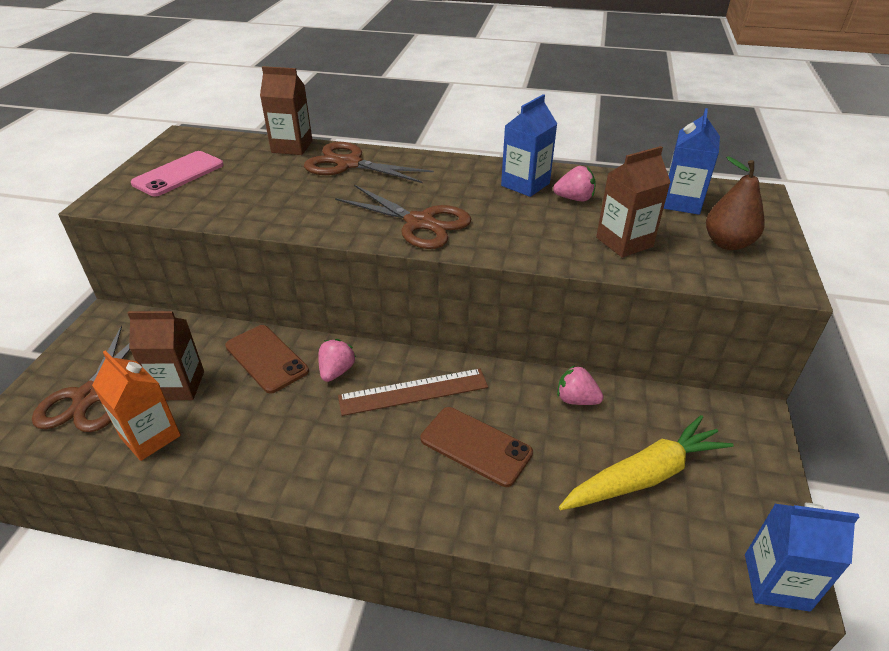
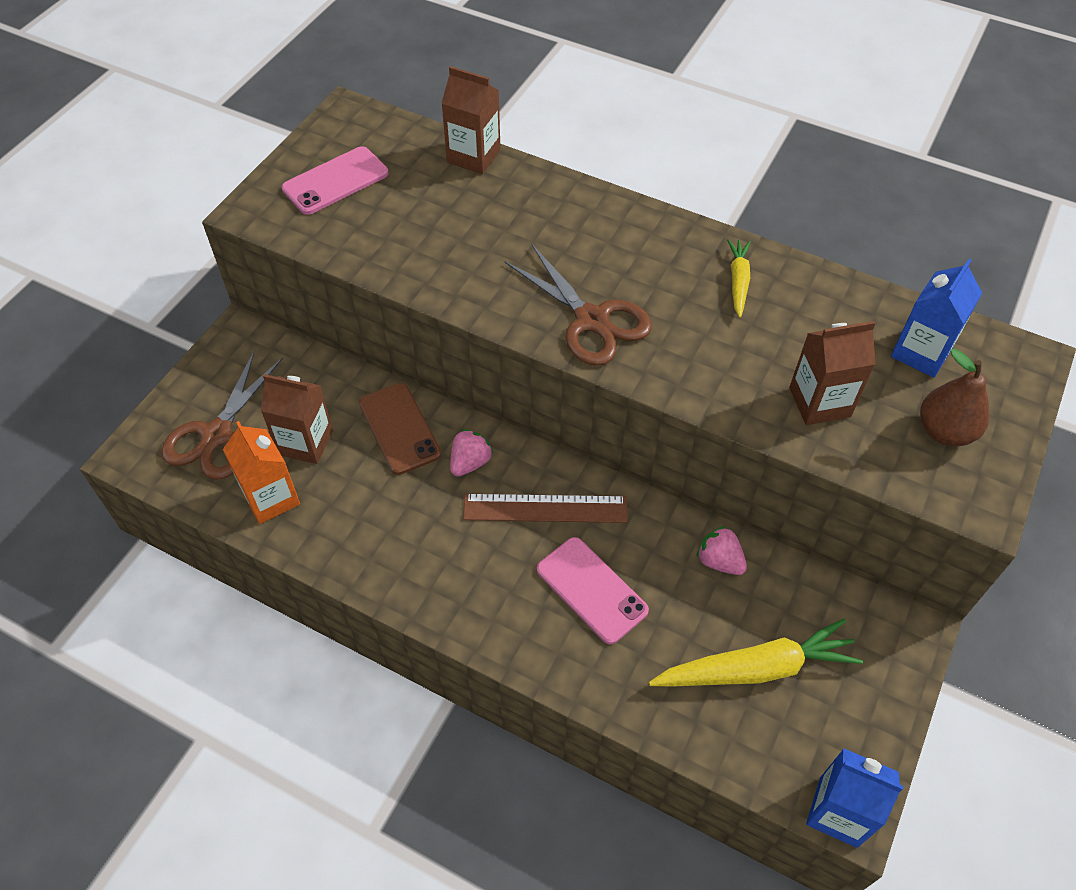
camera: 15 degrees right, 15 degrees up
(349, 164) = (535, 201): brown scissors -> none
(475, 446) = (591, 590): brown phone -> pink phone
(525, 184) = (738, 281): blue carton -> yellow carrot
(574, 199) = (789, 318): pink strawberry -> none

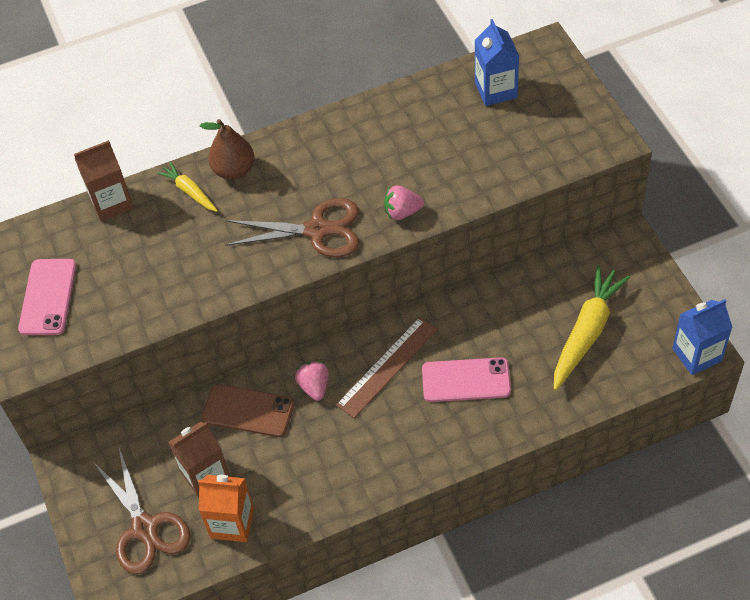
camera: 45 degrees left, 0 degrees up
(719, 561) = (505, 300): pink strawberry -> pink strawberry (402, 212)
(738, 281) = (362, 136): yellow carrot -> yellow carrot (189, 191)
(819, 402) = (483, 162): brown carton -> none
(944, 431) = (554, 120): brown pear -> brown pear (234, 170)

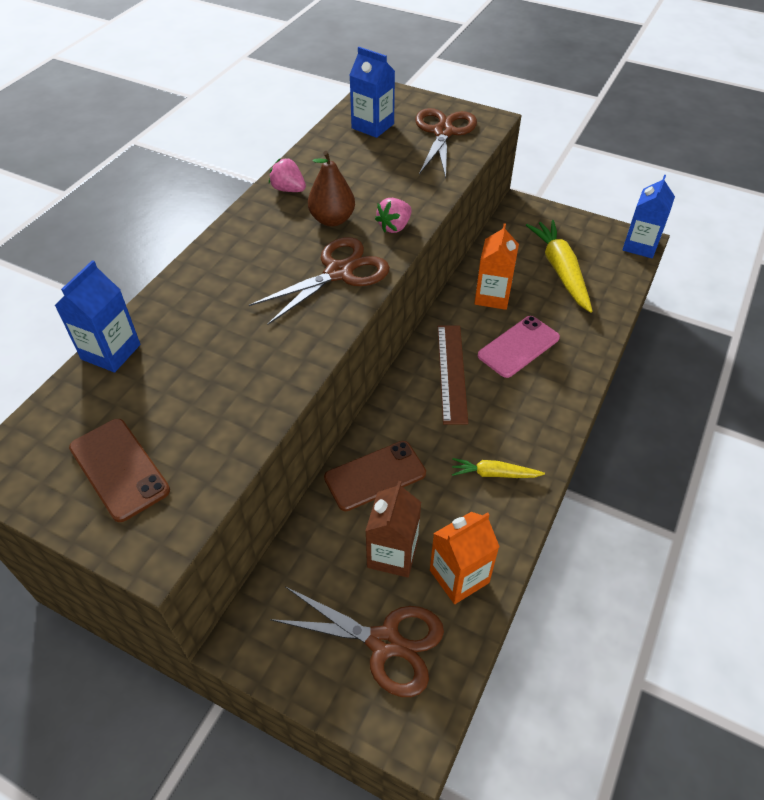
camera: 45 degrees left, 5 degrees down
(48, 297) = (119, 469): pink phone -> brown phone
(111, 203) = (111, 352): brown carton -> blue carton
(189, 191) = (186, 304): yellow carrot -> yellow carrot (494, 474)
(234, 170) = (213, 268): brown pear -> brown pear (332, 219)
(314, 386) = (410, 422): pink strawberry -> pink strawberry (288, 189)
(496, 319) = (492, 296): none -> orange carton
(551, 133) = (443, 132): none -> brown scissors

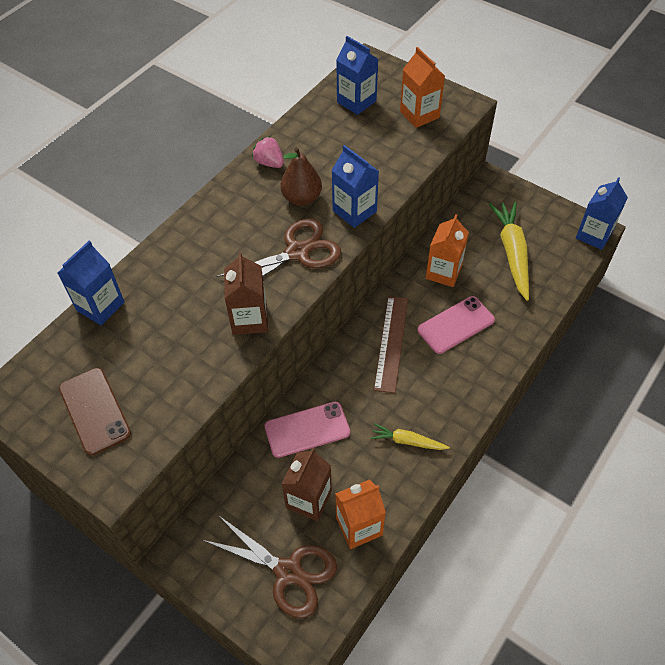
camera: 10 degrees right, 5 degrees up
(296, 346) = (249, 319): none -> brown carton
(375, 476) = (307, 429): brown phone -> pink phone
(394, 227) = (354, 211): pink strawberry -> blue carton
(443, 132) = (419, 114): brown scissors -> orange carton

